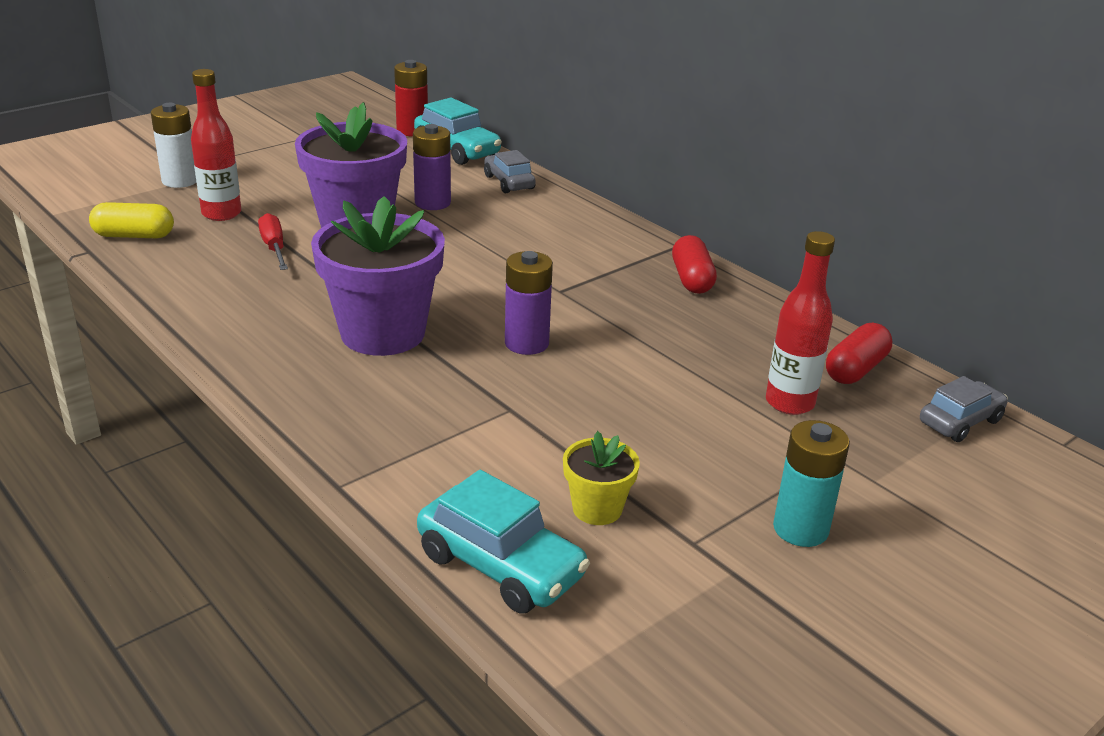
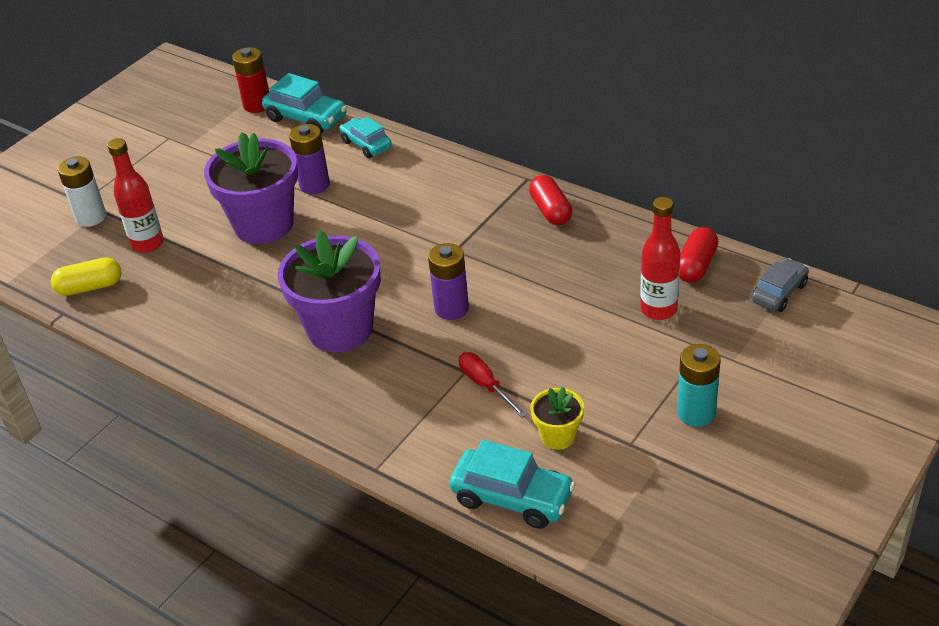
camera: 10 degrees left, 10 degrees up
(274, 248) = (211, 268): red screwdriver -> red screwdriver (485, 385)
(509, 182) = (366, 144): grey car -> turquoise car

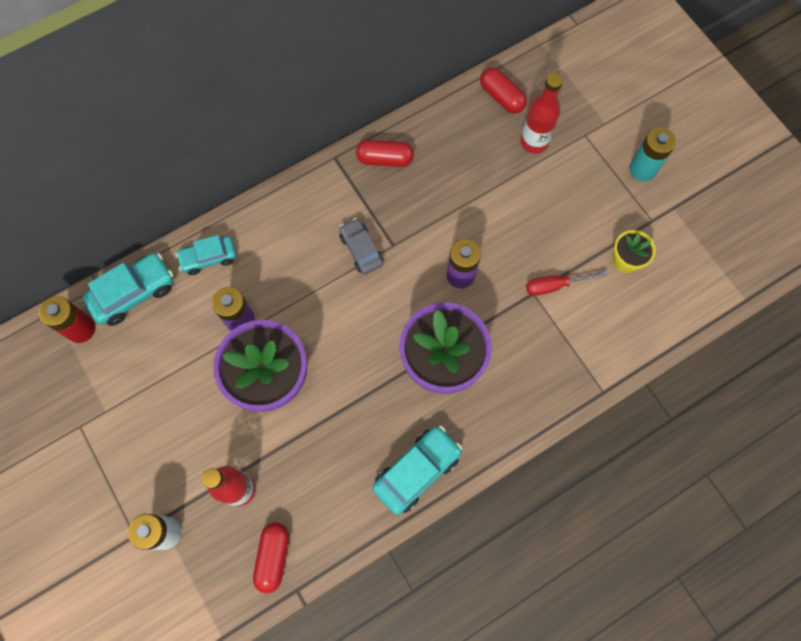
camera: 70 degrees left, 30 degrees up
(90, 287) = (273, 557): yellow capsule -> red capsule
(512, 498) = (668, 313): turquoise car -> turquoise car (417, 471)
(779, 293) = (556, 64): grey car -> grey car (361, 249)

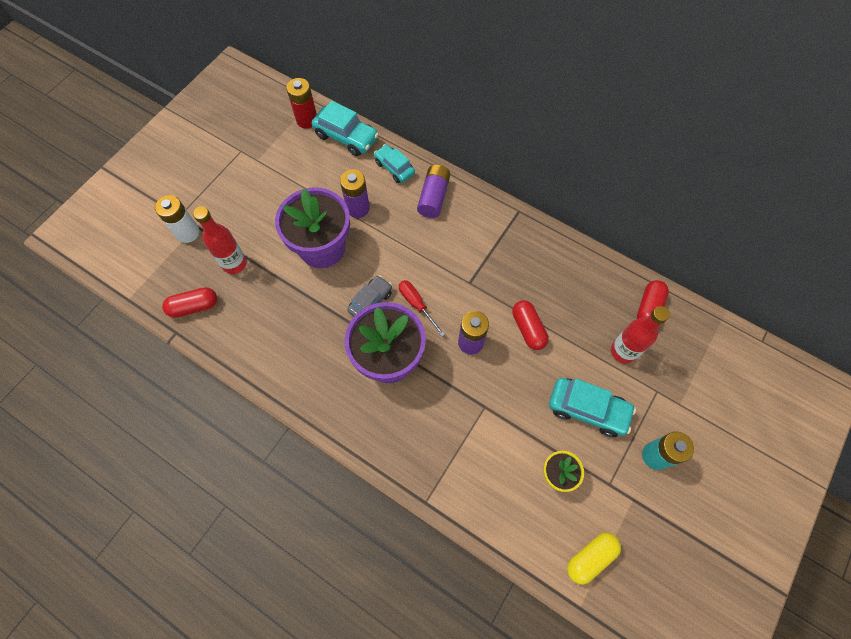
camera: 65 degrees right, 5 degrees down
(270, 233) = (433, 197): none -> purple battery
(361, 249) = (453, 262): grey car -> grey car (370, 301)
(385, 159) = (538, 245): red capsule -> red capsule (528, 329)
(417, 471) = (295, 378): turquoise car -> turquoise car (587, 409)
(555, 285) = (501, 422): red screwdriver -> red screwdriver (416, 305)
(708, 270) = (590, 557): none -> yellow capsule

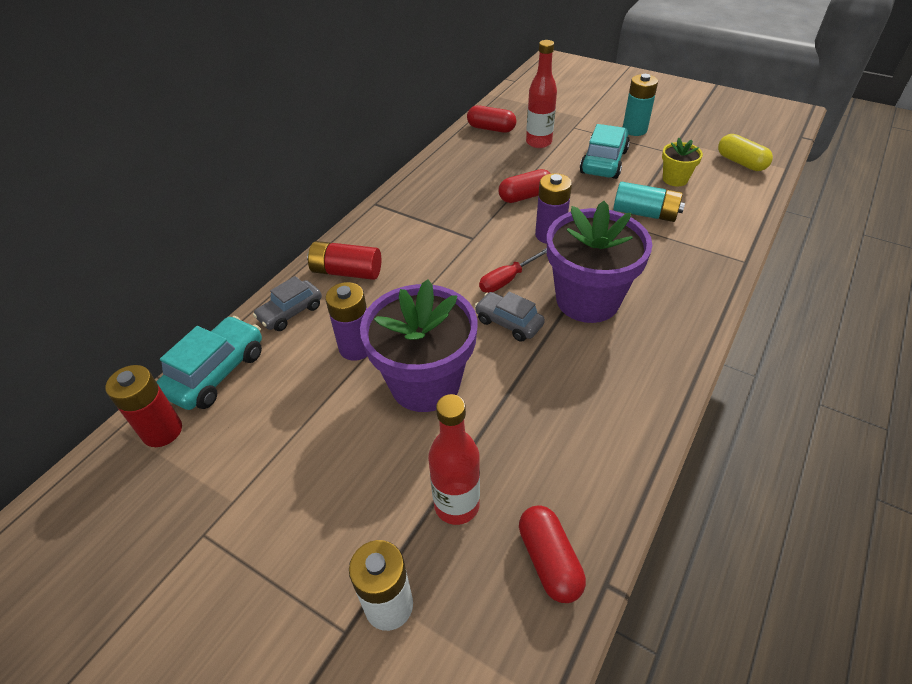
camera: 90 degrees left, 20 degrees down
(394, 168) = (290, 312): turquoise car -> grey car
(433, 197) = (346, 272): purple battery -> red battery
(499, 430) = (645, 213): none -> turquoise battery

